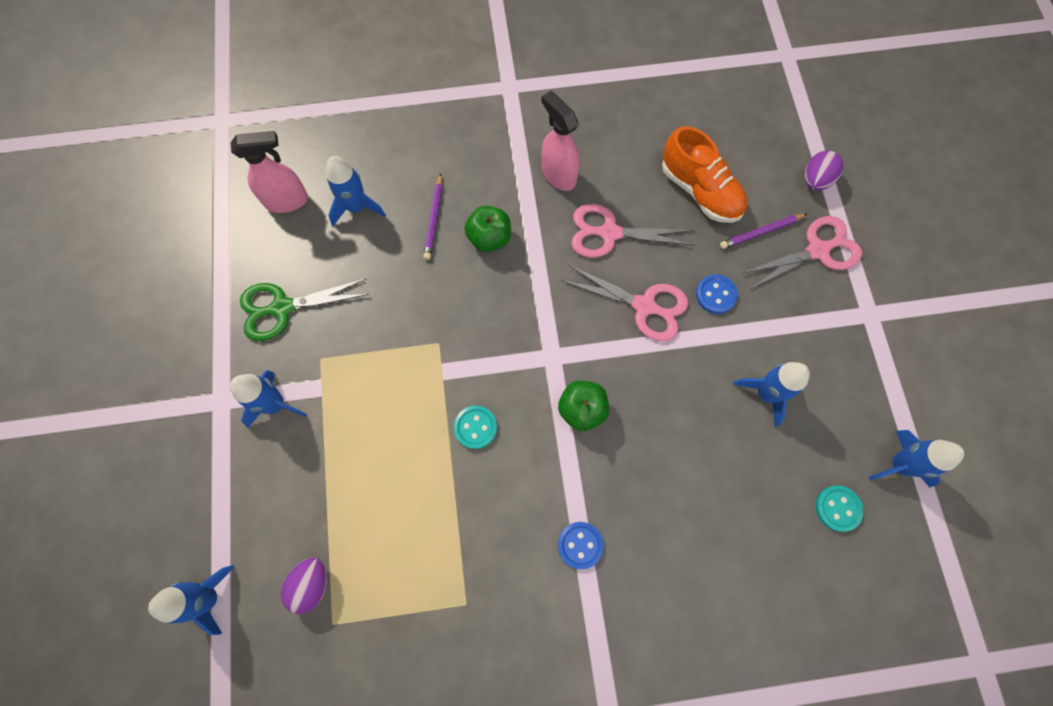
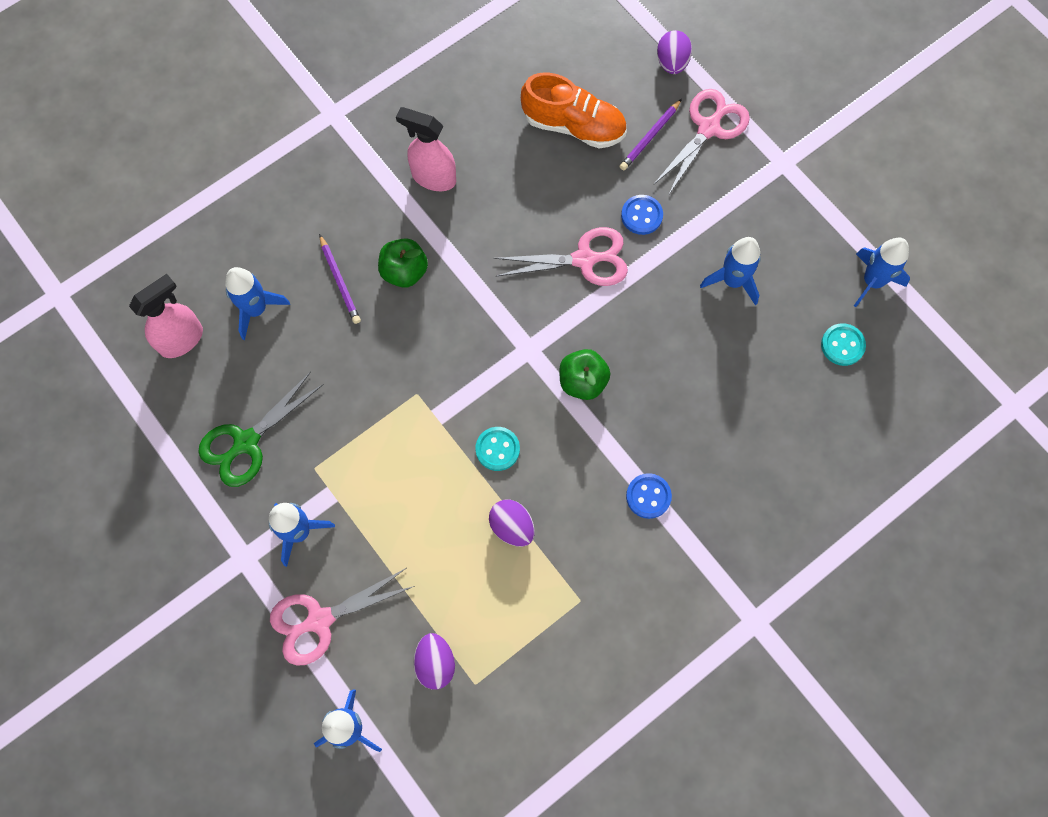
camera: 30 degrees left, 0 degrees up
(447, 502) = (512, 527): none -> purple egg
(609, 233) = (514, 208): pink scissors -> pink scissors (319, 620)

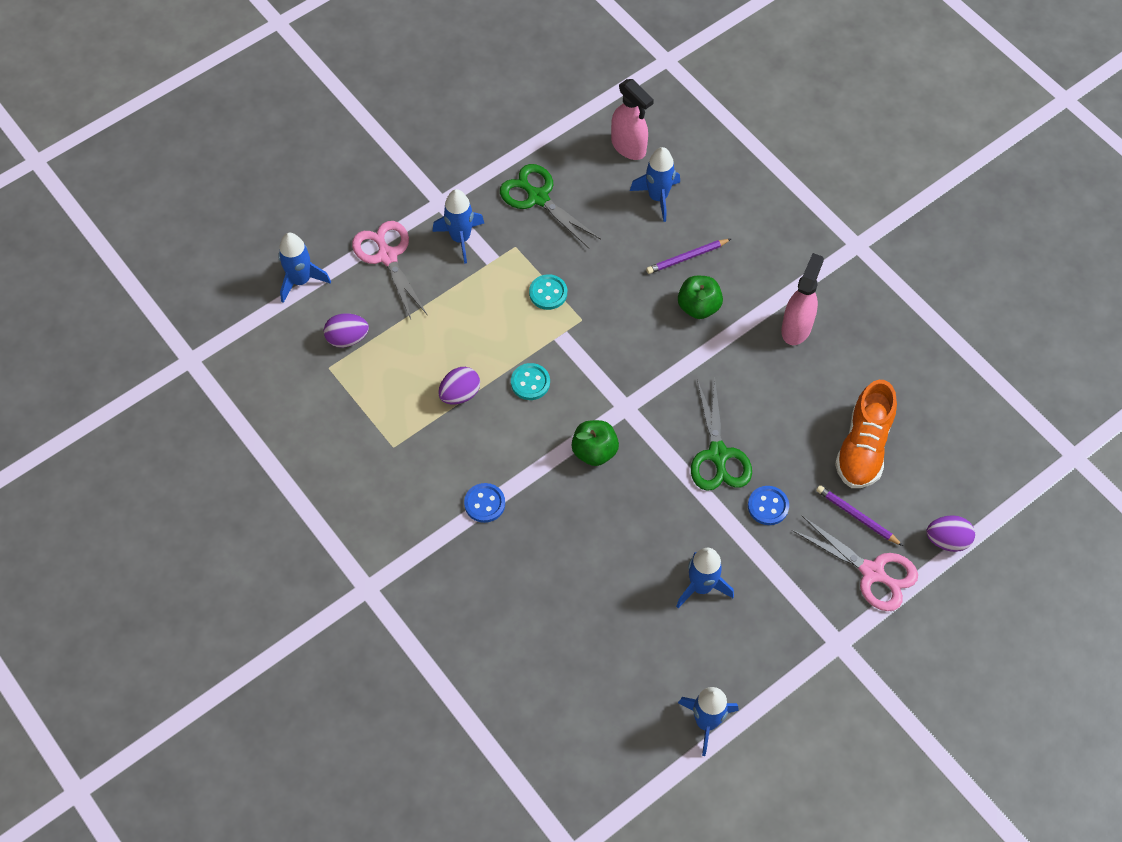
camera: 90 degrees right, 10 degrees down
(584, 259) = (718, 455): pink scissors -> green scissors
(842, 345) = (635, 686): turquoise button -> turquoise button (548, 293)

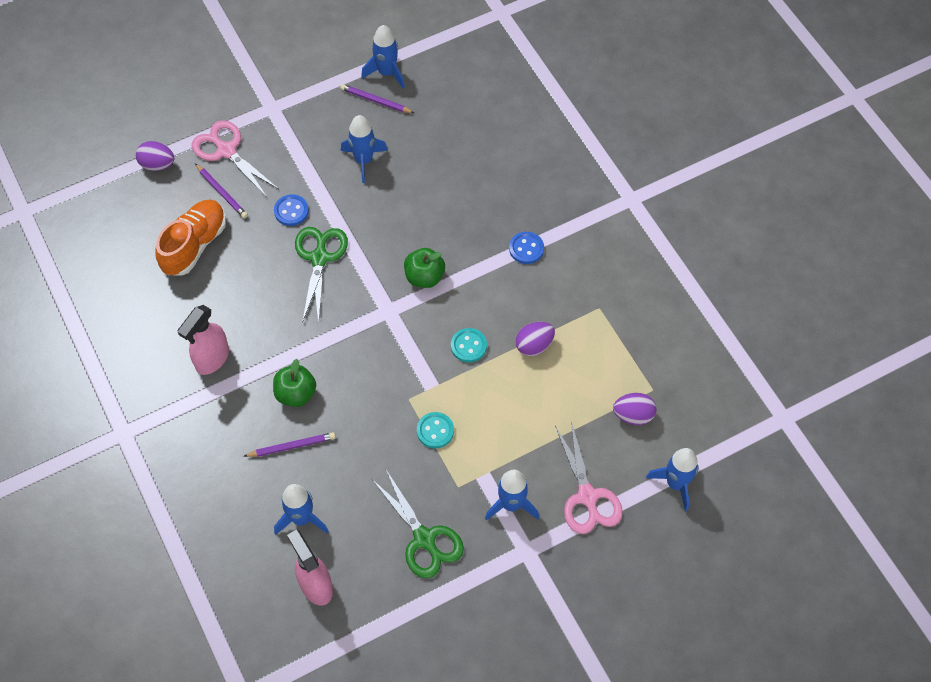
camera: 170 degrees left, 0 degrees up
(709, 676) = (375, 100): none -> purple pencil

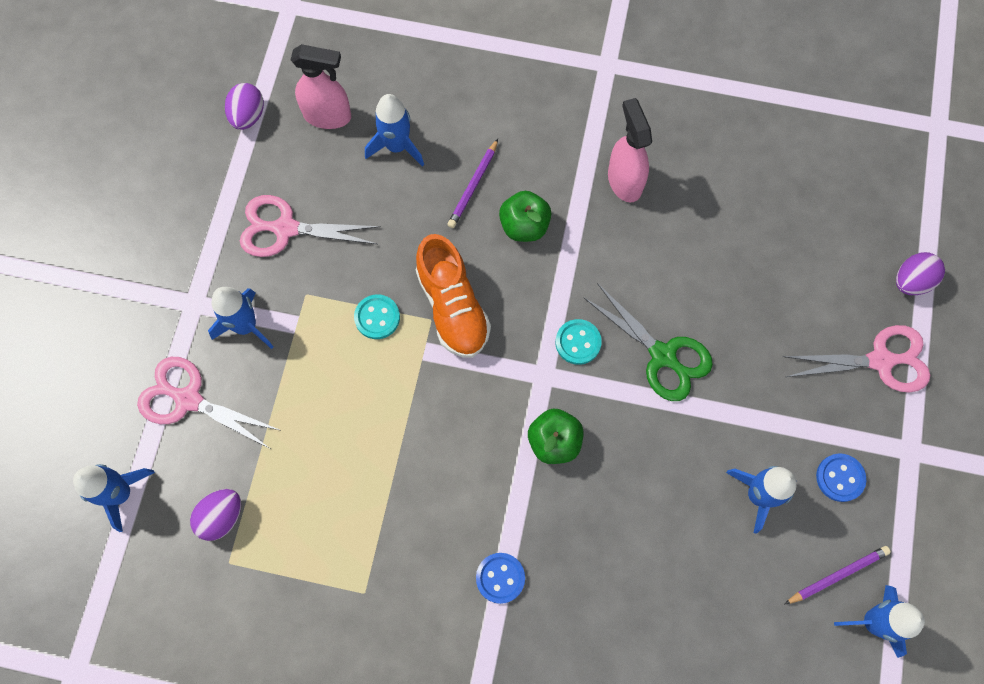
camera: 130 degrees right, 10 degrees up
(194, 245) = (774, 250): orange shoe -> orange shoe (453, 307)
(222, 193) = (824, 318): purple pencil -> none
(291, 211) = (746, 370): blue button -> blue button (840, 478)
(424, 539) = (285, 228): green scissors -> pink scissors
(468, 346) = (437, 420): turquoise button -> turquoise button (578, 342)
(534, 345) = (382, 486): purple egg -> purple egg (248, 116)

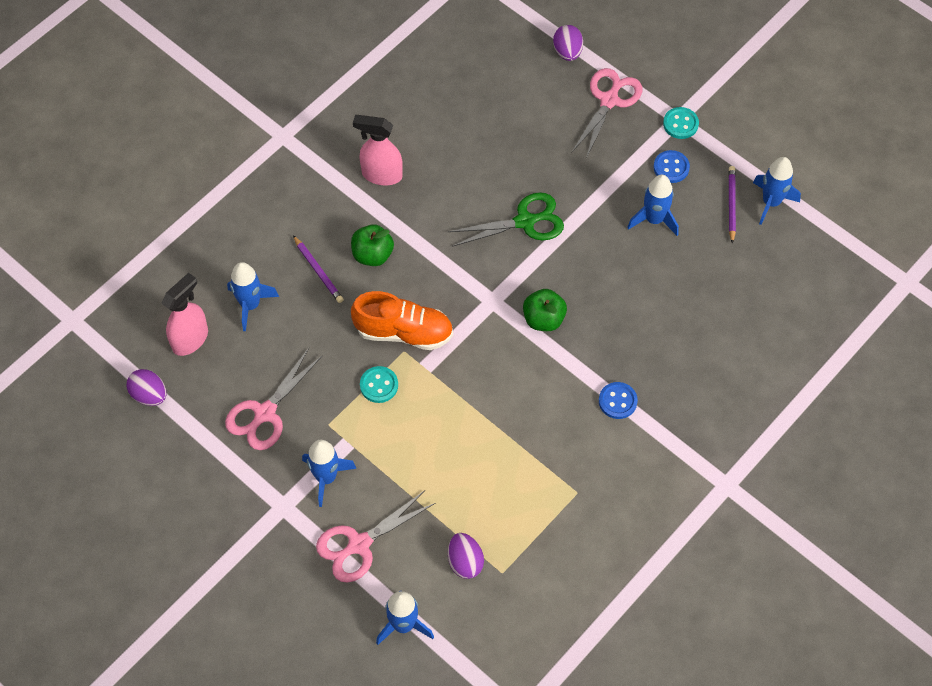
camera: 60 degrees left, 10 degrees down
(578, 342) = (482, 267): turquoise button -> turquoise button (680, 124)

